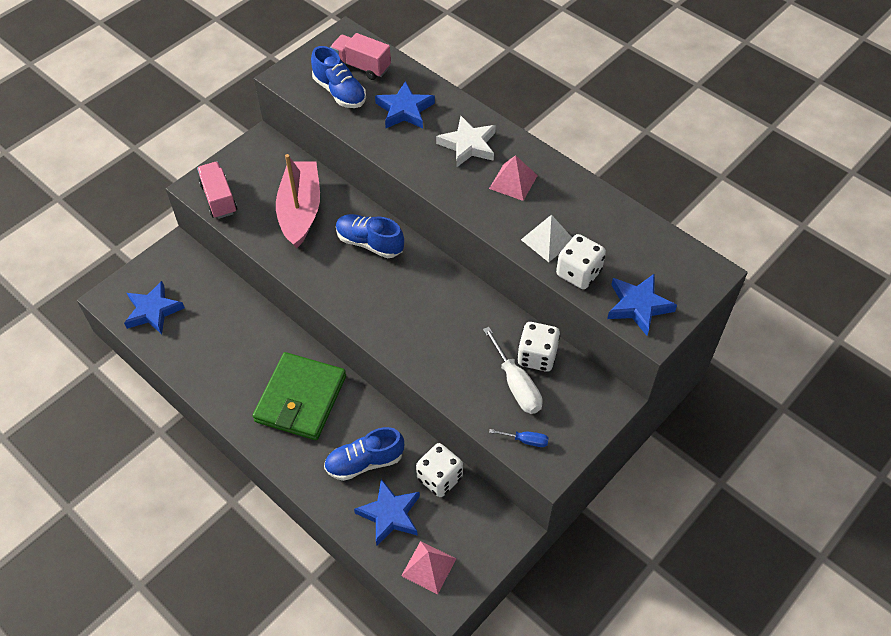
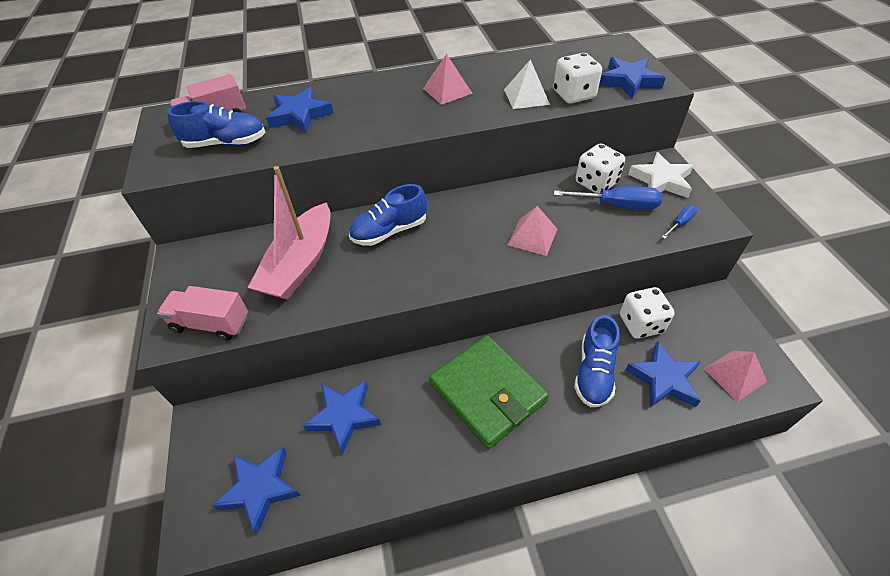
camera: 55 degrees left, 5 degrees down
(228, 323) = (344, 416): none -> blue star
(300, 211) = (300, 263): pink boat -> pink boat turned 105 degrees counterclockwise
(430, 339) = (532, 236): none -> pink pyramid
(468, 145) = (382, 97): white star -> white star (661, 180)
(516, 385) = (618, 205): white screwdriver -> blue screwdriver

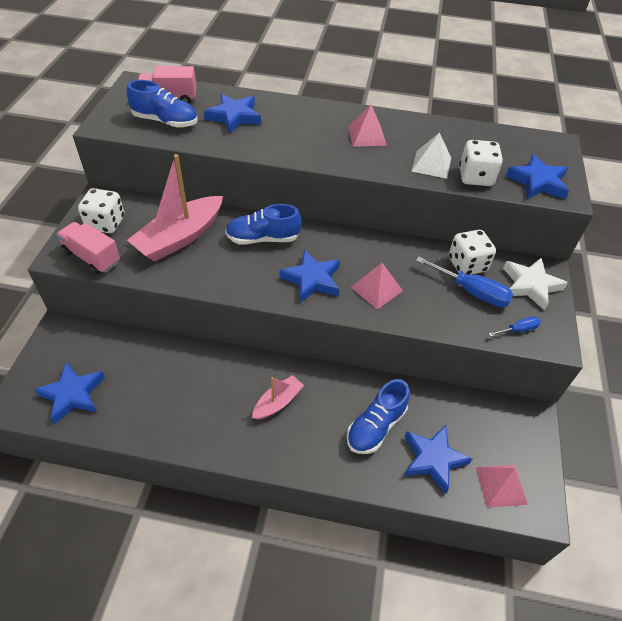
camera: 20 degrees right, 0 degrees up
(344, 416) = (159, 371): blue star -> blue star (312, 279)
(487, 392) = (277, 402): green wallet -> pink boat
(641, 324) = (445, 406): white dice -> white dice (106, 223)

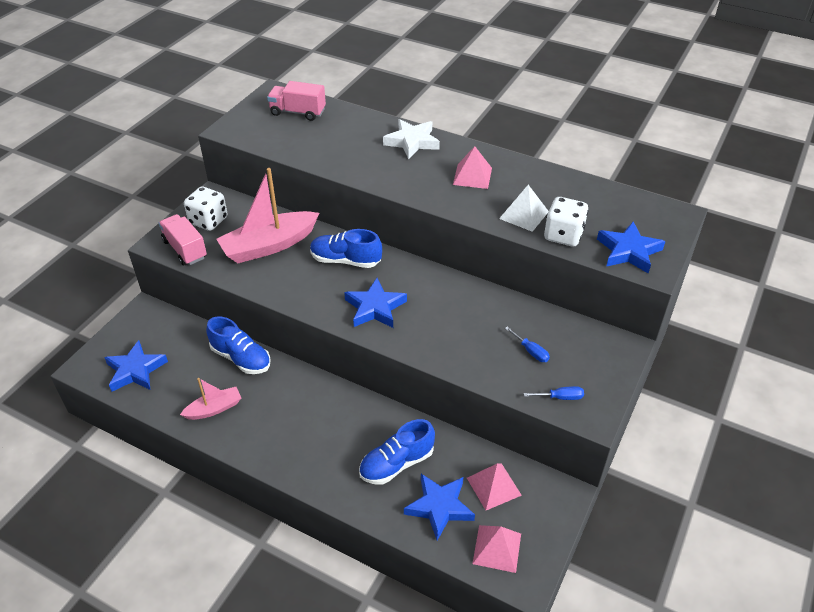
camera: 20 degrees right, 5 degrees down
(165, 121) = (285, 134): blue shoe -> blue shoe (241, 358)
(234, 117) = (350, 138): blue star -> none
(277, 402) = (312, 419): pink boat -> pink boat (214, 409)
(376, 289) = (434, 329): pink pyramid -> pink pyramid (493, 486)
(467, 265) = (539, 324): white dice -> none
(472, 292) = (531, 351): blue screwdriver -> blue screwdriver, size x0.54
(530, 285) = (598, 357): white star -> white star (412, 142)

